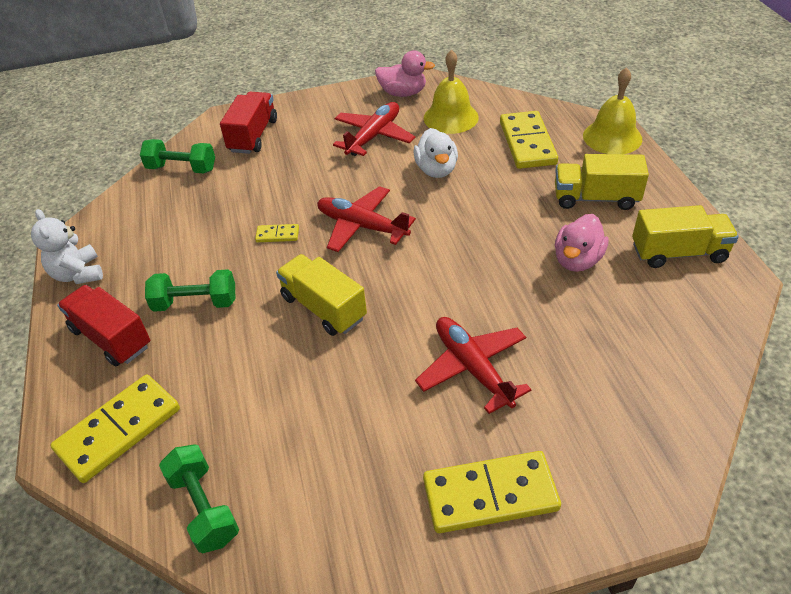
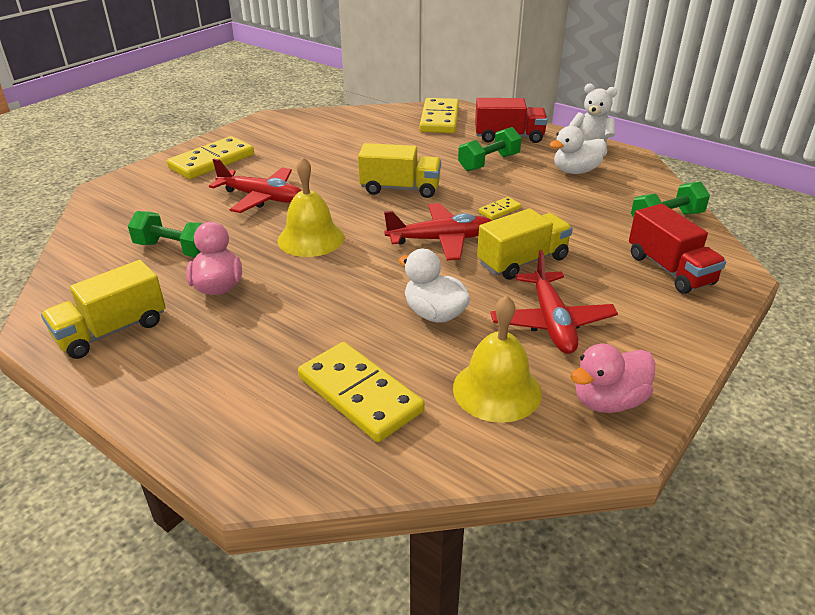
camera: 140 degrees right, 10 degrees down
(147, 249) = (575, 171): none -> white duck
(204, 508) = (358, 117): green dumbbell -> green dumbbell (174, 249)
(595, 198) = (227, 354): yellow truck -> yellow truck (522, 261)
(612, 137) = (244, 460): yellow bell -> yellow bell (311, 238)

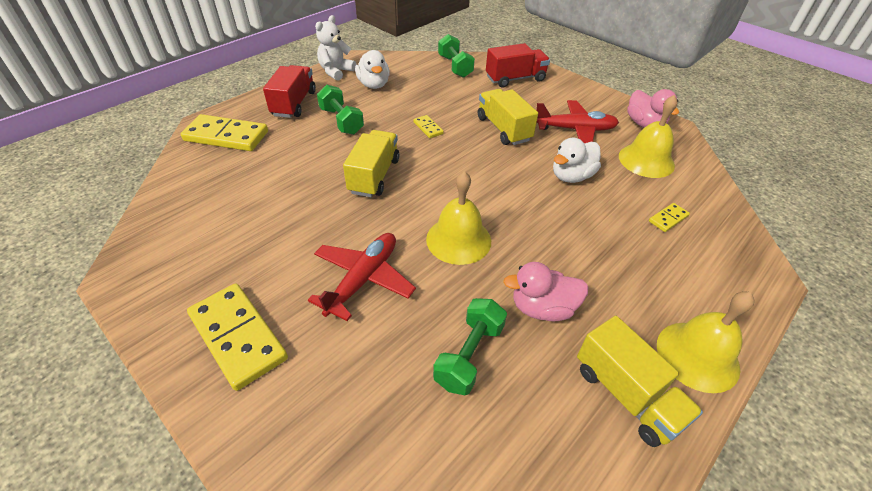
camera: 85 degrees left, 10 degrees up
(139, 384) = (697, 356): none -> yellow bell
(360, 394) = (668, 219): yellow domino -> yellow domino, size x0.46
(441, 240) = (470, 162): red plane -> none

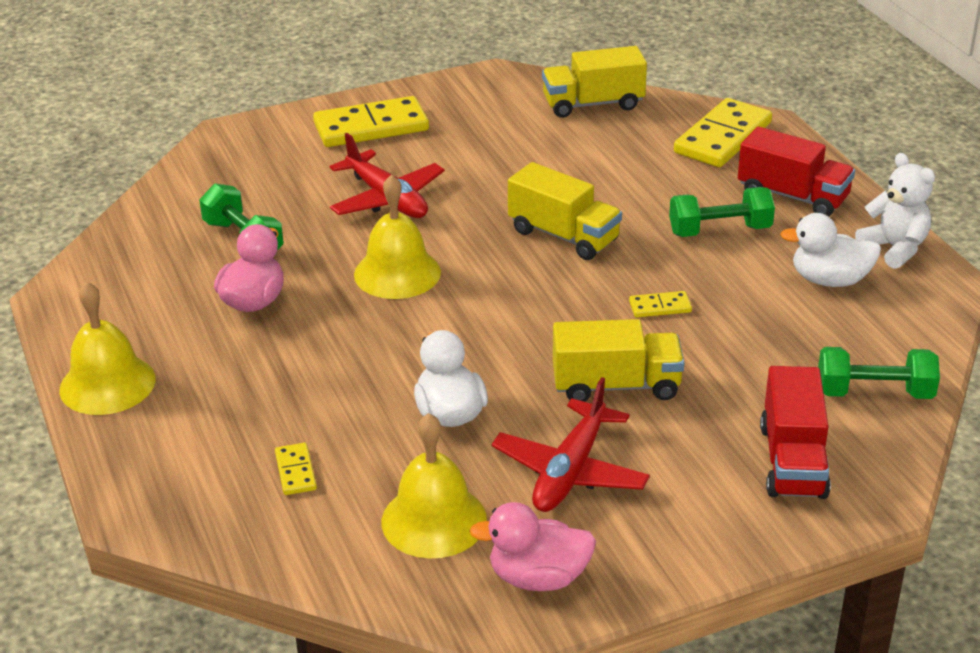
camera: 115 degrees right, 10 degrees down
(626, 394) = (120, 317): yellow truck -> yellow truck (593, 104)

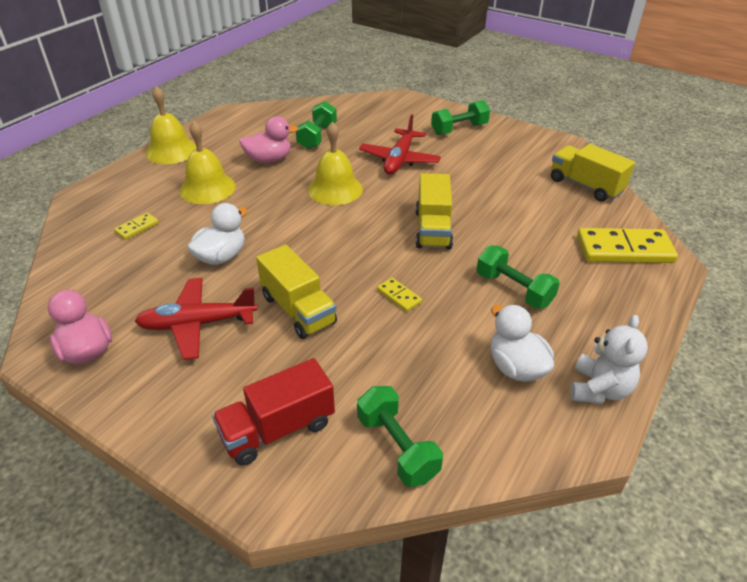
camera: 55 degrees right, 5 degrees up
(371, 127) = (459, 129): yellow domino -> green dumbbell
(434, 520) = (120, 289): yellow bell -> yellow bell (207, 188)
(792, 196) = (598, 308): red truck -> none

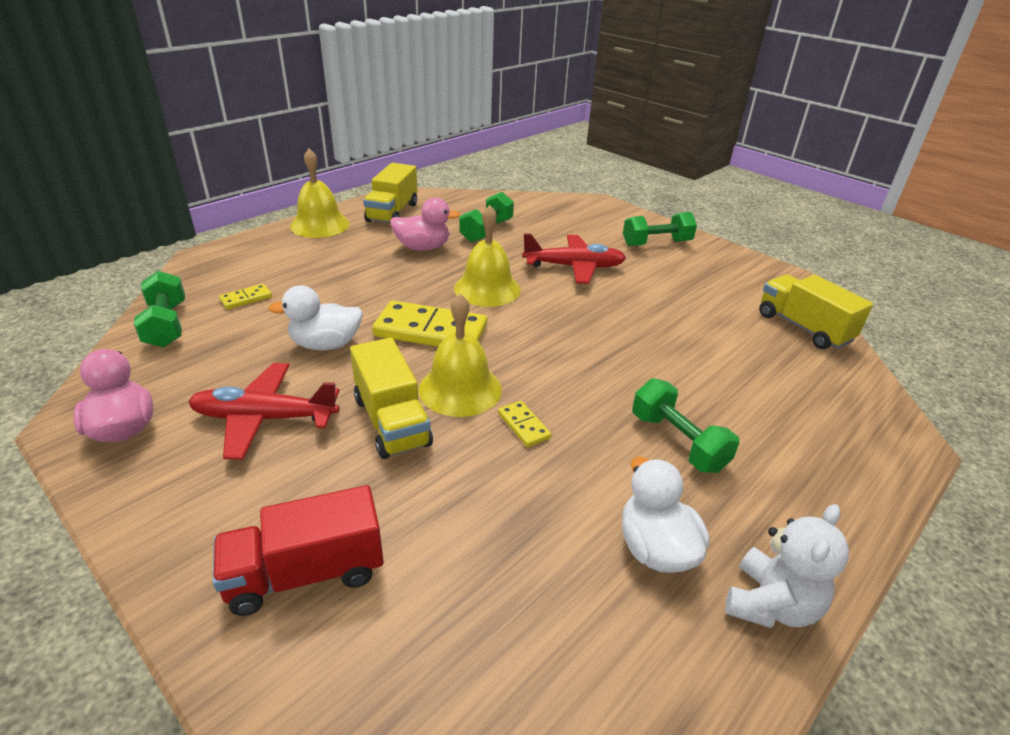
camera: 10 degrees right, 5 degrees down
(207, 188) = (342, 268): yellow bell -> yellow bell (460, 389)
(221, 257) = (326, 344): white duck -> white duck turned 150 degrees counterclockwise
(397, 447) = (455, 633): green dumbbell -> green dumbbell (166, 325)
(399, 160) = (574, 267): red plane -> red plane turned 120 degrees counterclockwise
(433, 229) = (592, 351): yellow truck -> yellow truck (392, 212)
(624, 249) = (842, 414): yellow domino -> yellow domino (430, 331)

